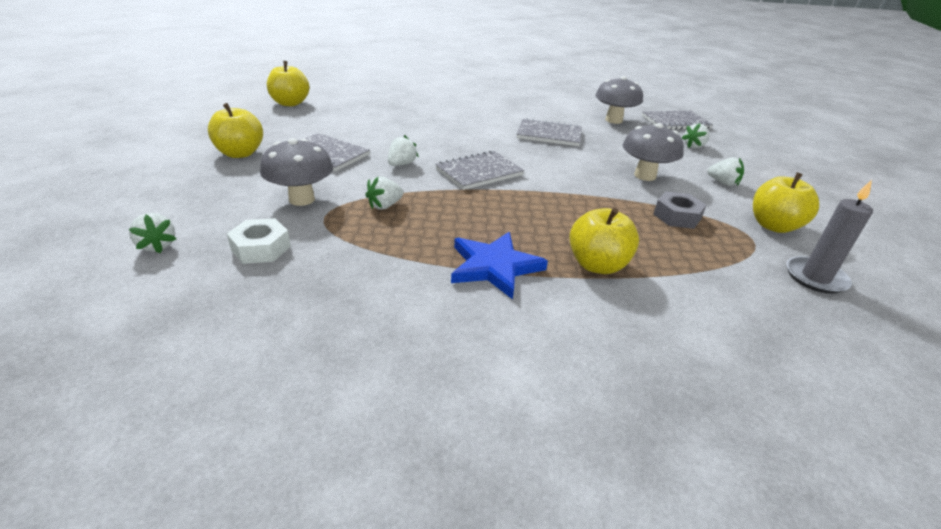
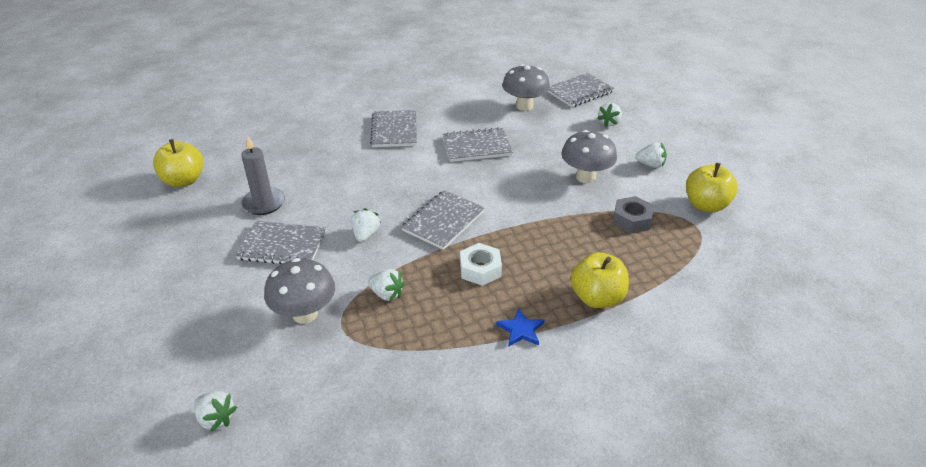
camera: 20 degrees left, 5 degrees up
(240, 153) = (193, 274): yellow apple -> none
(261, 248) = (314, 385): white nut -> white nut (480, 269)
(385, 206) = (387, 294): white strawberry -> white strawberry turned 90 degrees counterclockwise
(482, 111) = (394, 130): none -> grey notebook
(494, 267) = (521, 330): blue star -> blue star, size x0.56
(815, 277) = (751, 252): grey candle -> grey candle (264, 203)

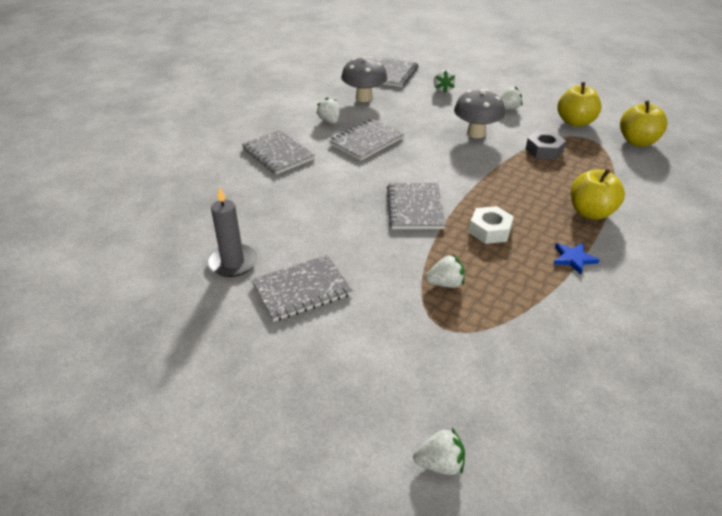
camera: 35 degrees left, 0 degrees up
(184, 180) = (114, 279): yellow apple -> yellow apple (637, 141)
(305, 314) = (399, 334): grey mushroom -> none
(365, 235) = (365, 246): white strawberry -> white strawberry (329, 121)

